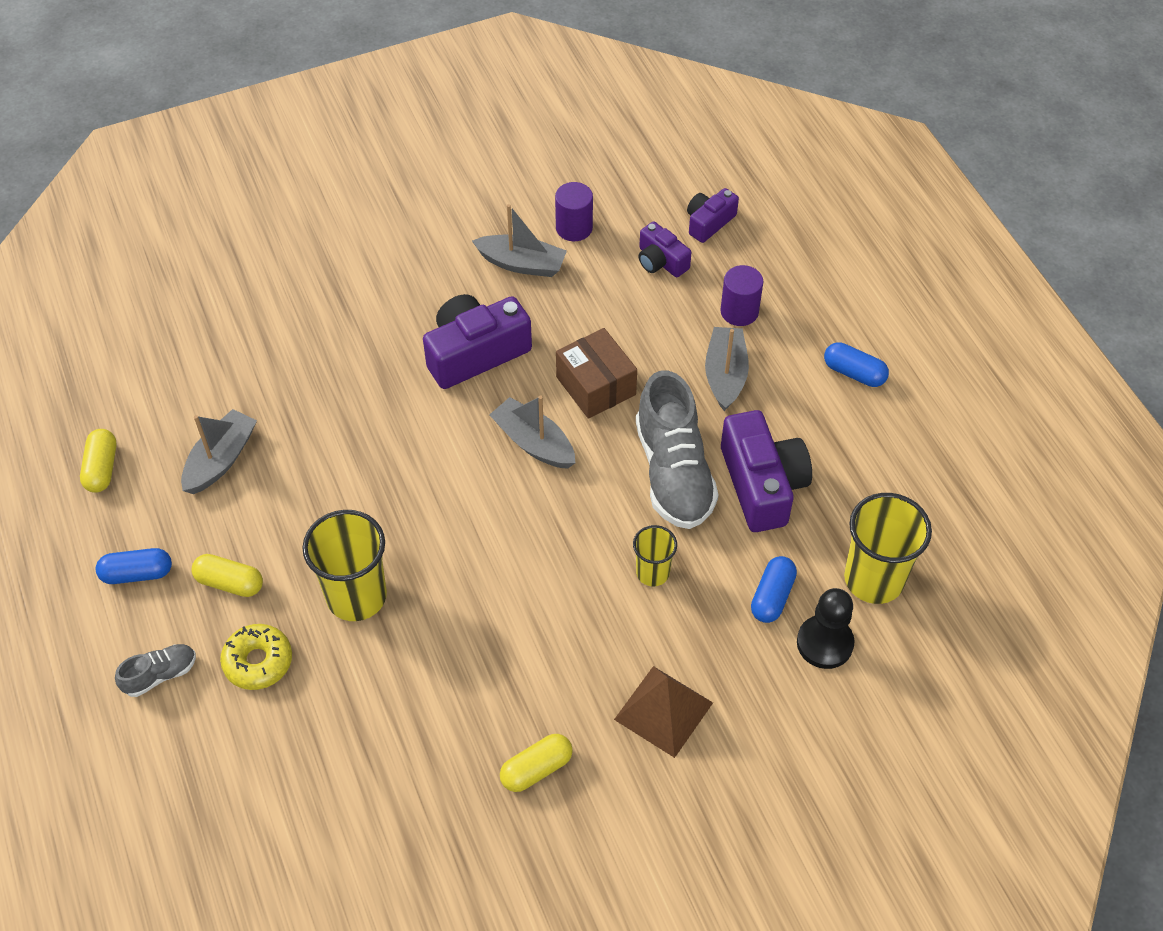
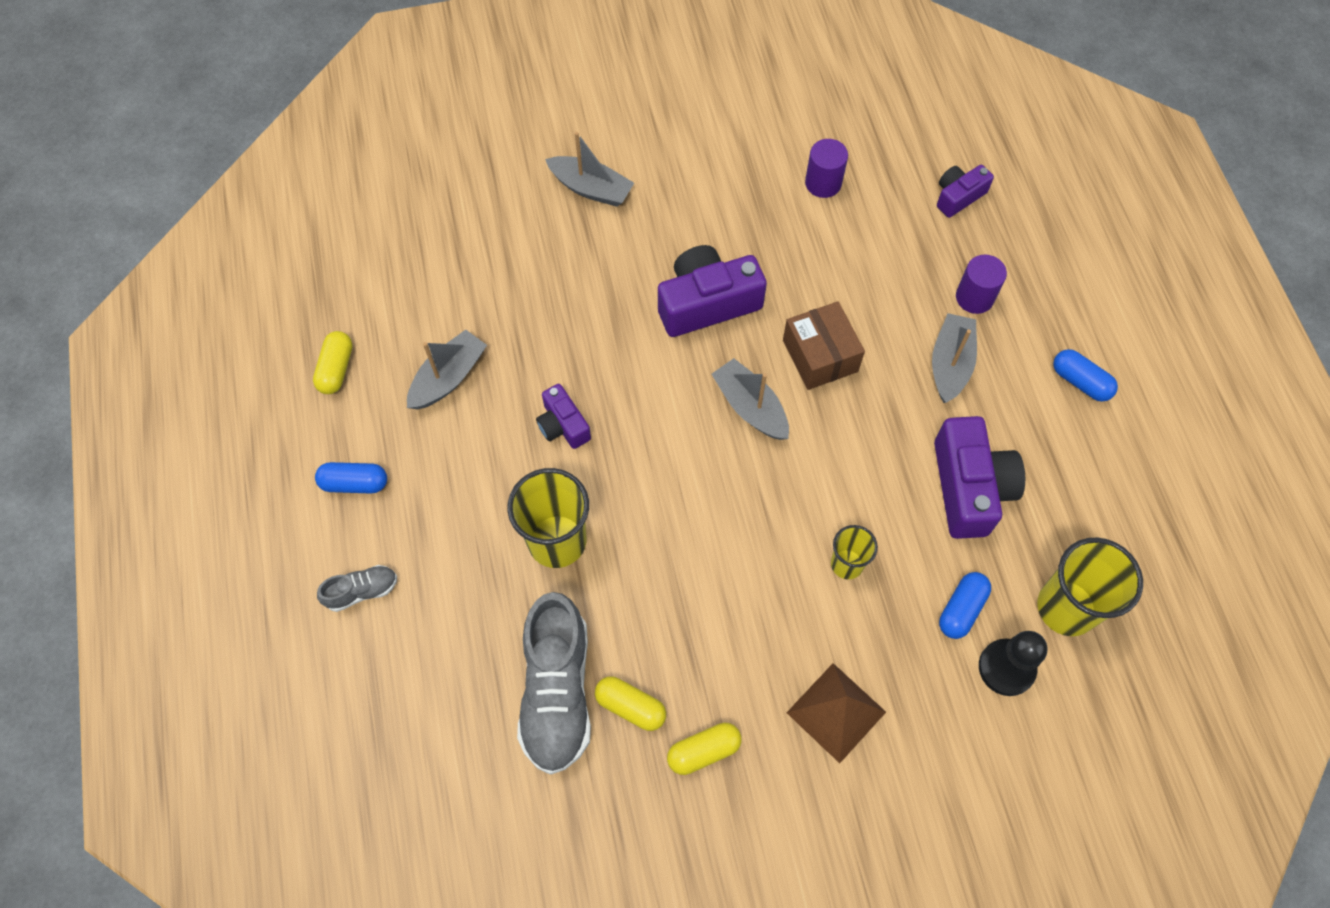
camera: 10 degrees right, 10 degrees up
(230, 583) = (439, 507): yellow capsule -> yellow capsule (630, 706)
(258, 662) = (455, 593): yellow donut -> none
(521, 264) = (766, 214): grey boat -> grey boat (591, 188)
(661, 261) = (904, 231): purple camera -> purple camera (563, 425)
(673, 472) = (883, 460): grey shoe -> grey shoe (557, 691)

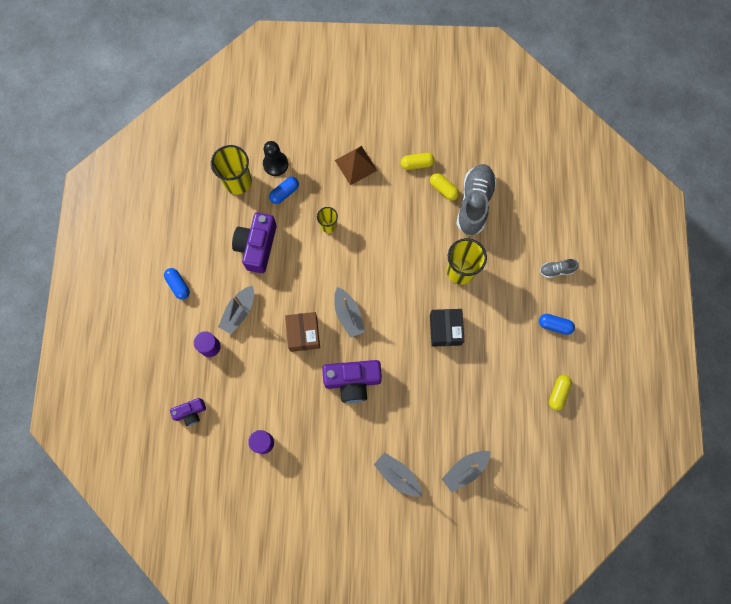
camera: 165 degrees left, 10 degrees up
(448, 378) = (499, 372): grey boat -> grey boat (465, 470)
(563, 425) = (445, 330): purple camera -> black box

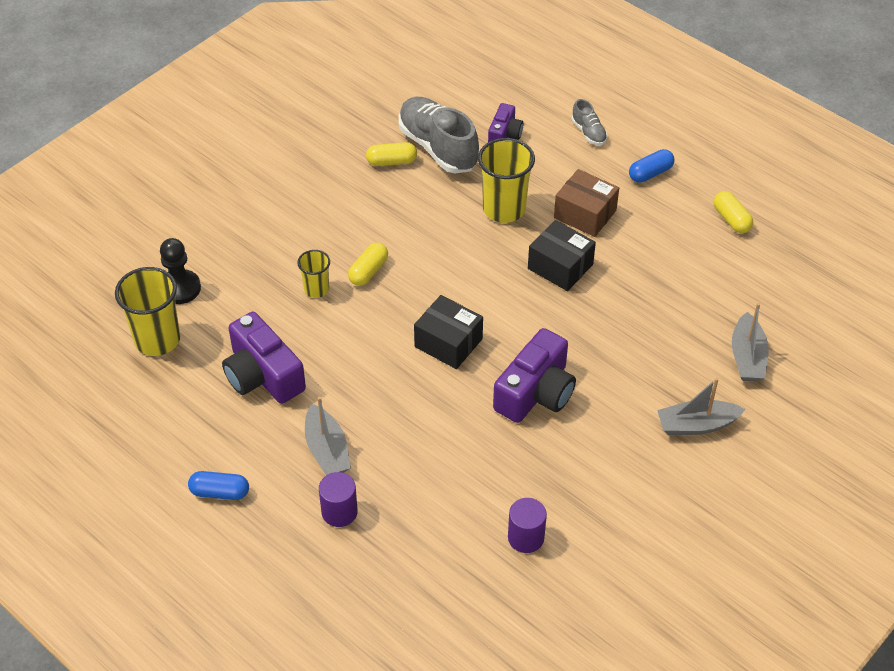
camera: 50 degrees left, 25 degrees down
(190, 412) = (406, 593): purple camera -> purple camera (504, 134)
(284, 193) = (226, 303): blue capsule -> none
(303, 334) = (426, 402): brown box -> brown box (585, 214)
(348, 315) = (448, 343): grey boat -> black box
(356, 165) = (272, 216): brown pyramid -> none
(417, 164) = (335, 164): yellow capsule -> yellow capsule (368, 271)
(556, 270) = (588, 132): grey shoe -> grey shoe turned 60 degrees counterclockwise

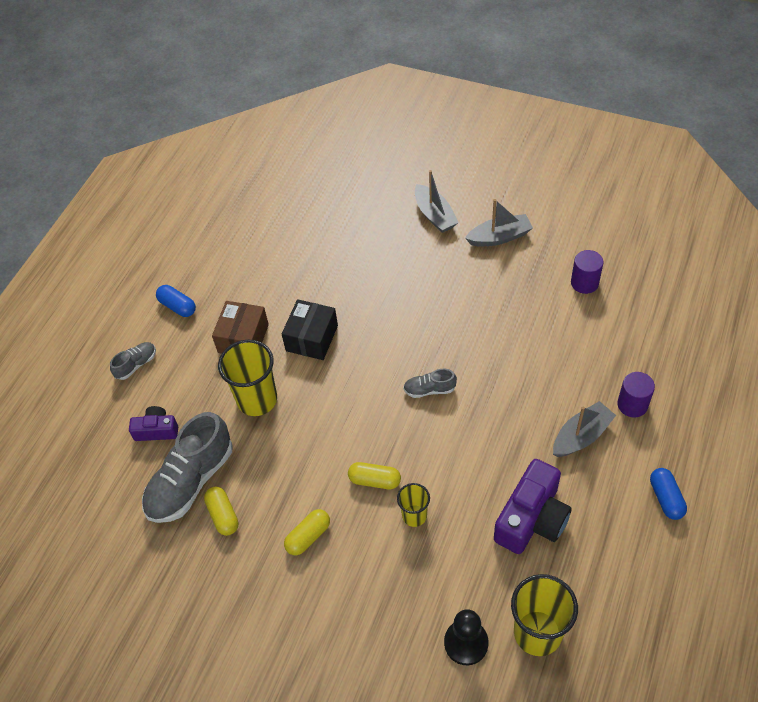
camera: 105 degrees left, 5 degrees up
(448, 343) = (429, 389): black box -> grey shoe
(536, 392) = (452, 315): purple camera -> none
(731, 219) = (216, 241): yellow capsule -> yellow capsule (308, 536)
(747, 357) = (358, 202): grey boat -> grey boat (499, 237)

